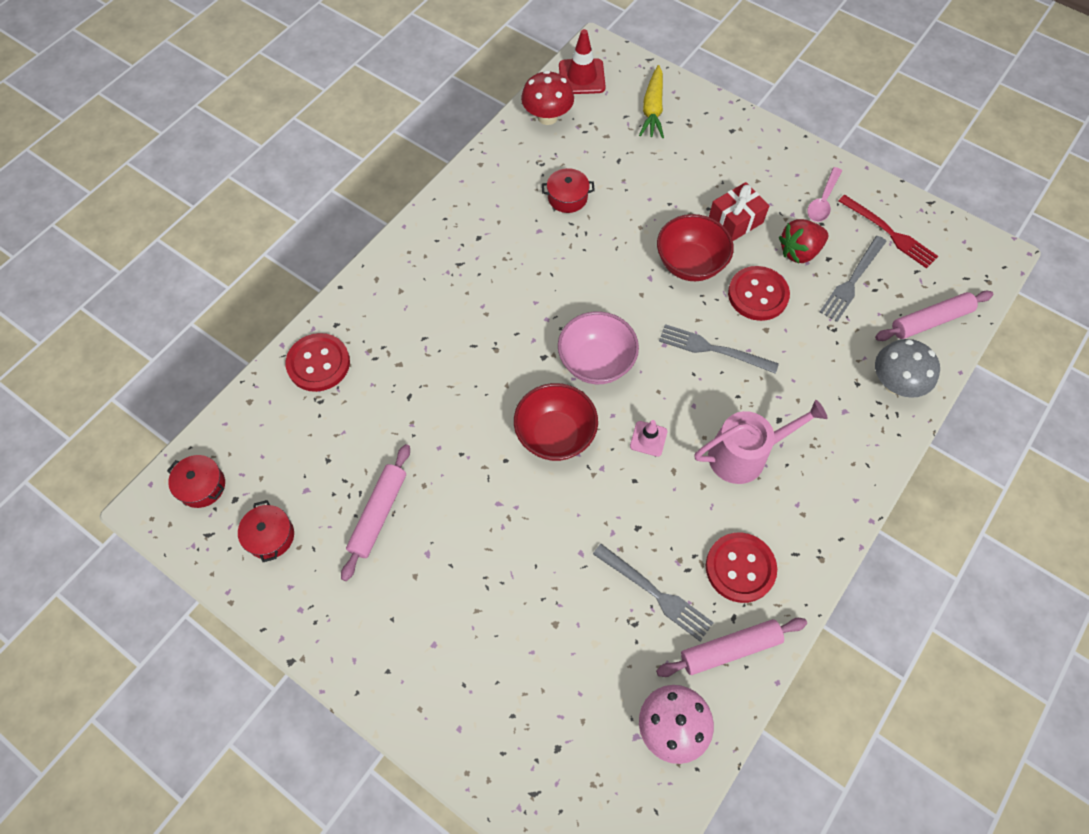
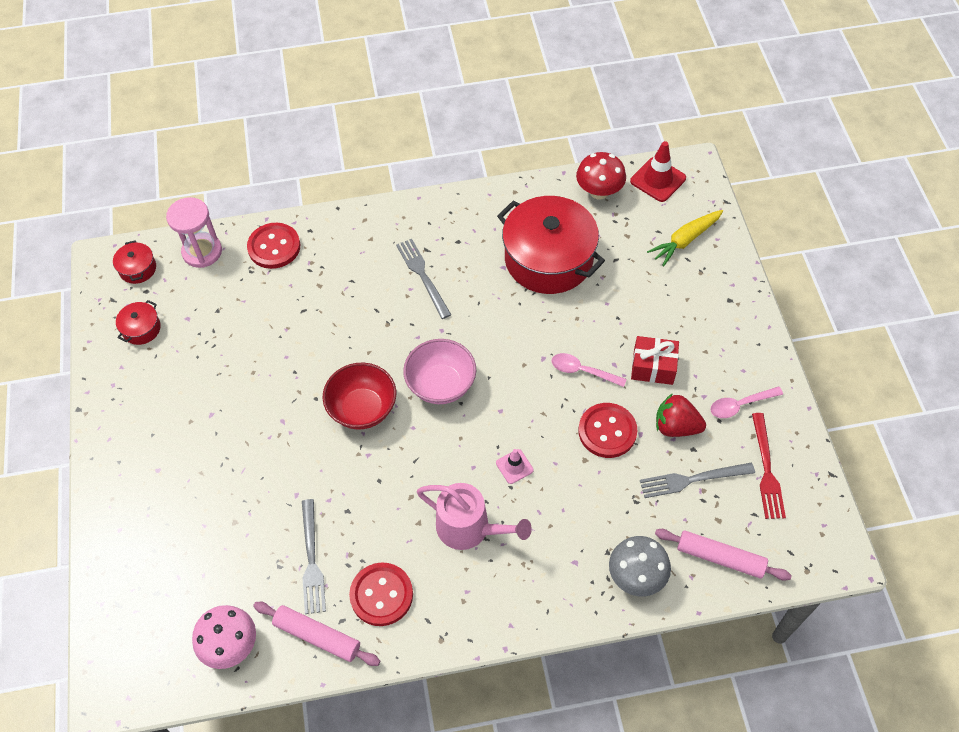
camera: 45 degrees right, 5 degrees down
(251, 420) = (202, 252): none -> pink hourglass
(378, 514) = (210, 367): pink rolling pin -> none
(567, 197) = (548, 259): red pot -> red pot, size x2.37
(648, 439) = (418, 462): pink traffic cone -> pink traffic cone (514, 466)
(690, 264) = (583, 371): red bowl -> pink spoon
(713, 349) = (530, 441): grey fork -> grey fork (422, 275)

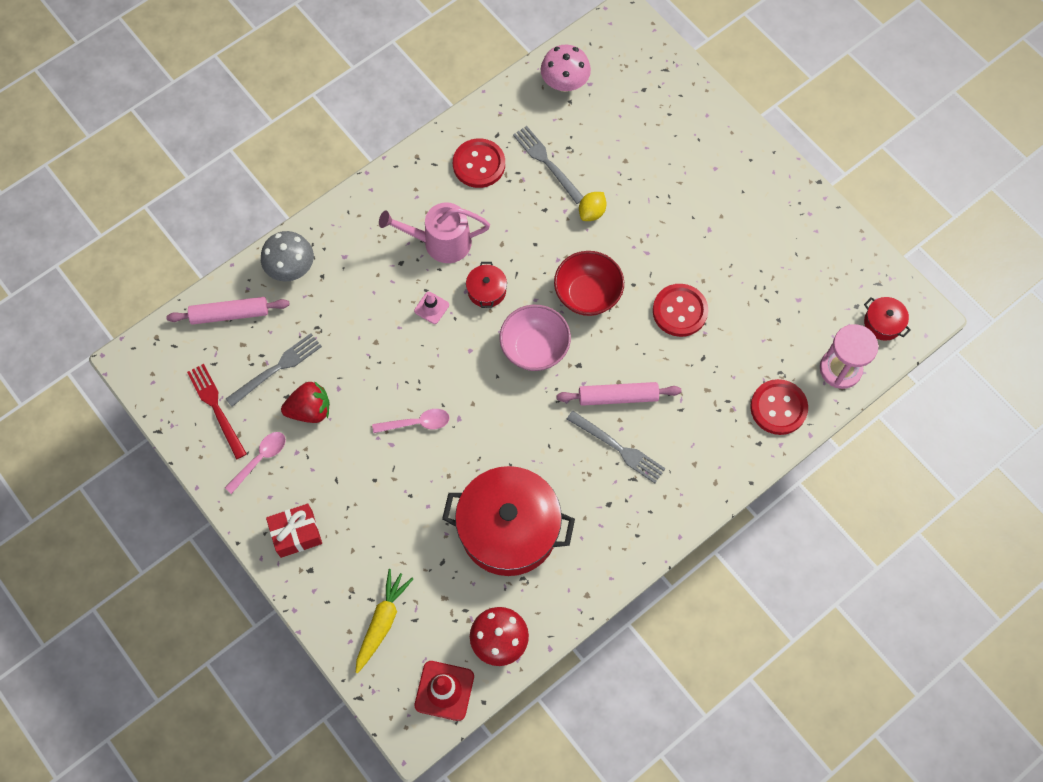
camera: 150 degrees right, 10 degrees up
(141, 329) = (829, 270): red pot -> red pot (486, 290)
(304, 485) = (592, 212): none -> yellow lemon
(317, 636) = (507, 117): pink rolling pin -> pink rolling pin (618, 397)
(607, 431) = (368, 376): red button -> red button (680, 311)
(653, 367) = (354, 459): red gift -> red gift (296, 534)

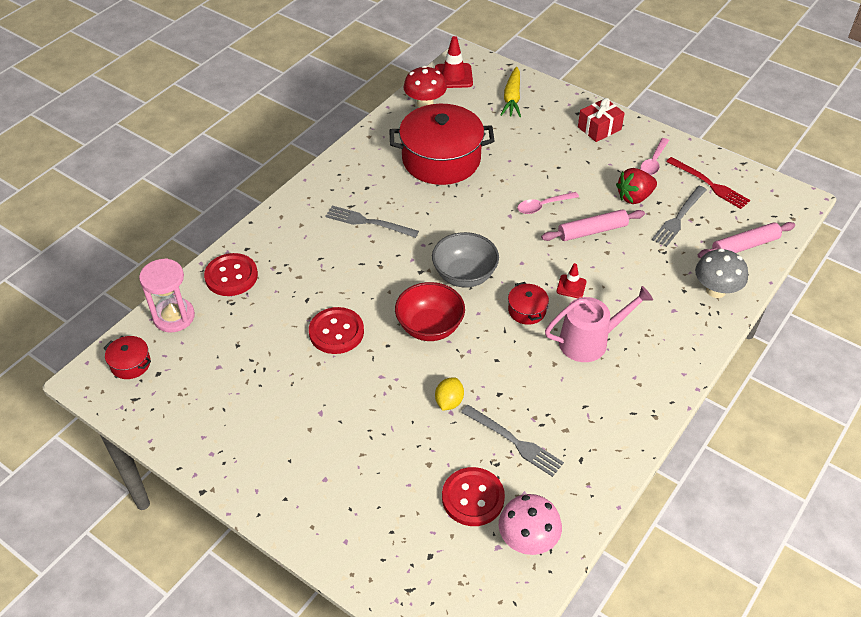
camera: 165 degrees right, 20 degrees down
(431, 308) = (571, 286): pink traffic cone -> red traffic cone
(479, 164) = (586, 423): red button -> red button (473, 498)
(534, 348) = (464, 275): pink bowl -> grey bowl
(618, 397) = (378, 256): pink rolling pin -> pink rolling pin (592, 231)

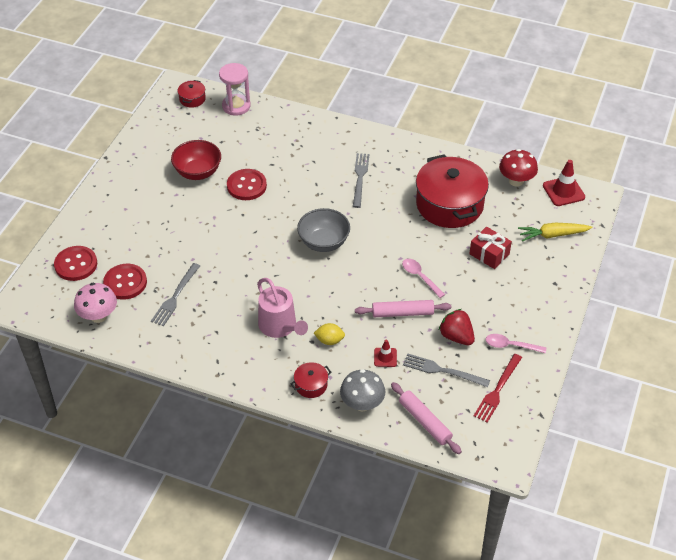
camera: 75 degrees right, 0 degrees up
(231, 276) = (281, 122): red button -> red button (76, 264)
(430, 327) = (266, 233): red bowl -> red bowl (198, 172)
(449, 402) = (201, 256): yellow lemon -> yellow lemon (329, 340)
(527, 310) = (299, 284): red pot -> red pot (311, 385)
(571, 286) = (334, 308): red traffic cone -> red traffic cone (385, 357)
(592, 231) = (402, 313): pink rolling pin -> pink rolling pin turned 60 degrees counterclockwise
(599, 128) = (540, 301): red gift -> red gift (489, 254)

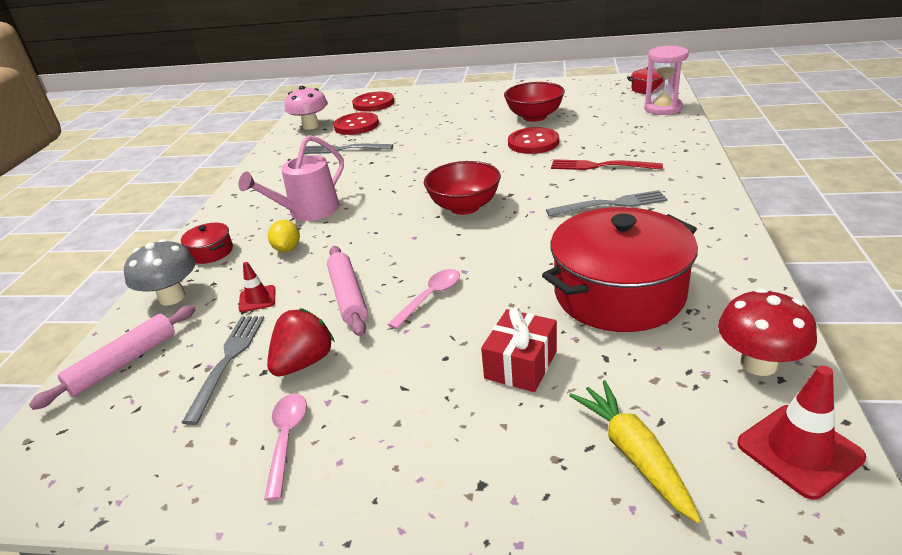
camera: 80 degrees right, 15 degrees down
(324, 242) = (464, 207): grey bowl -> red bowl
(497, 390) = (176, 440): red fork -> red fork (601, 166)

